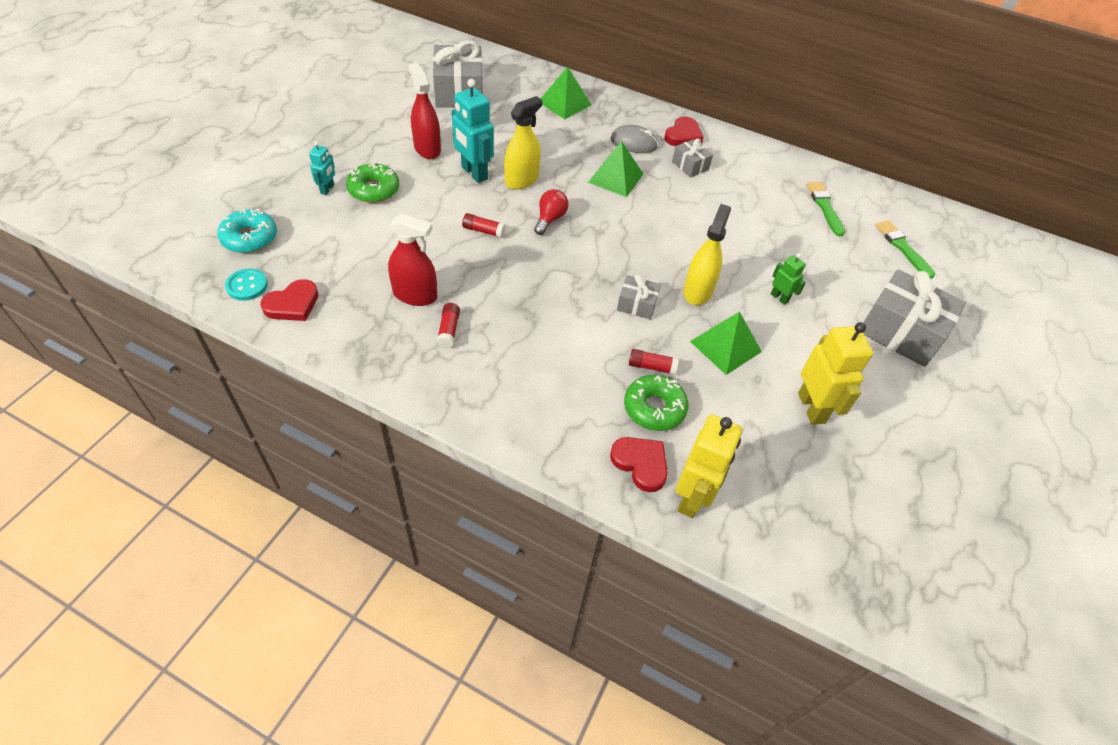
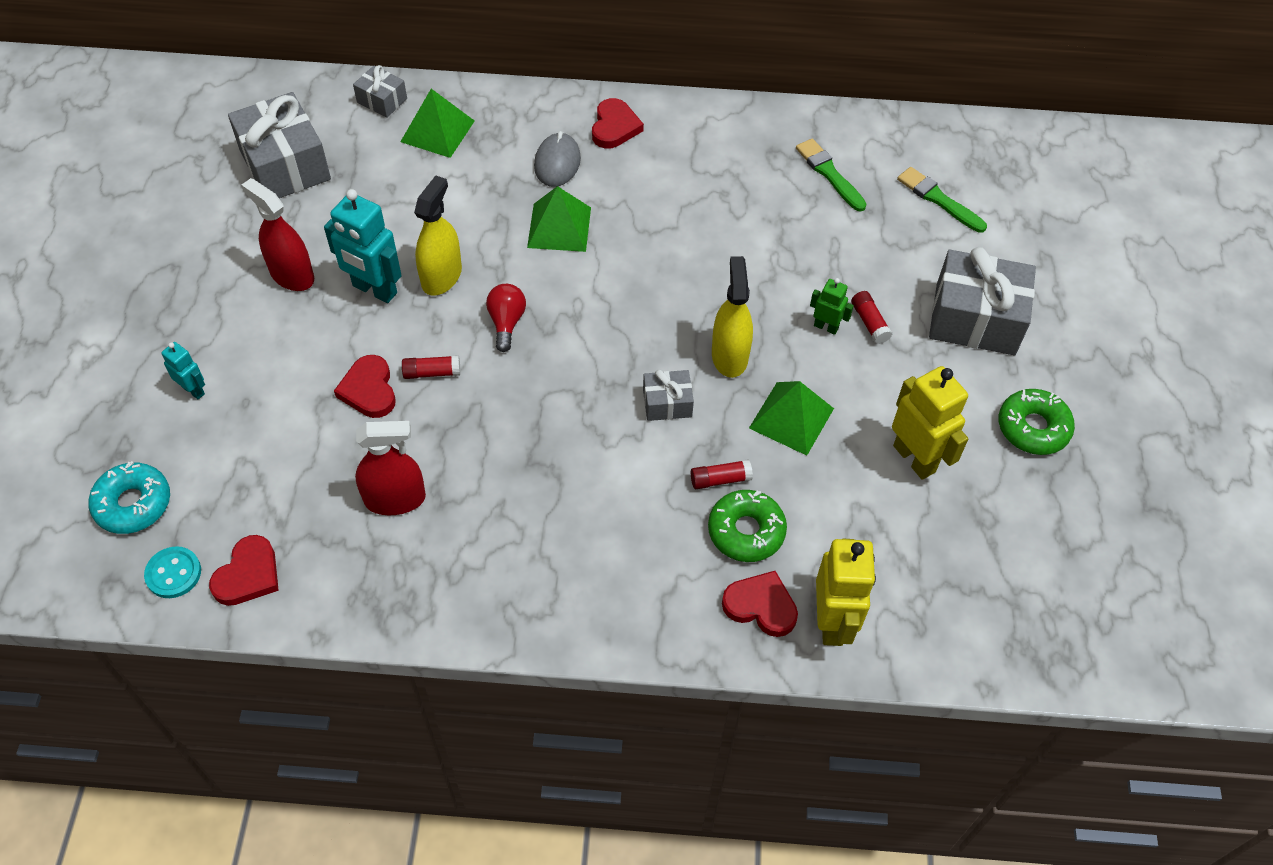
camera: 20 degrees left, 5 degrees up
(327, 189) = (193, 390): turquoise robot -> turquoise robot turned 45 degrees counterclockwise
(374, 190) = (256, 366): green donut -> green donut (1033, 428)
(437, 226) = (369, 390): none -> red heart
(449, 330) = (462, 530): red glue stick -> red glue stick (869, 322)
(633, 143) = (557, 163): grey mouse -> grey mouse turned 75 degrees counterclockwise
(690, 166) = (643, 172): grey gift -> grey gift (382, 100)

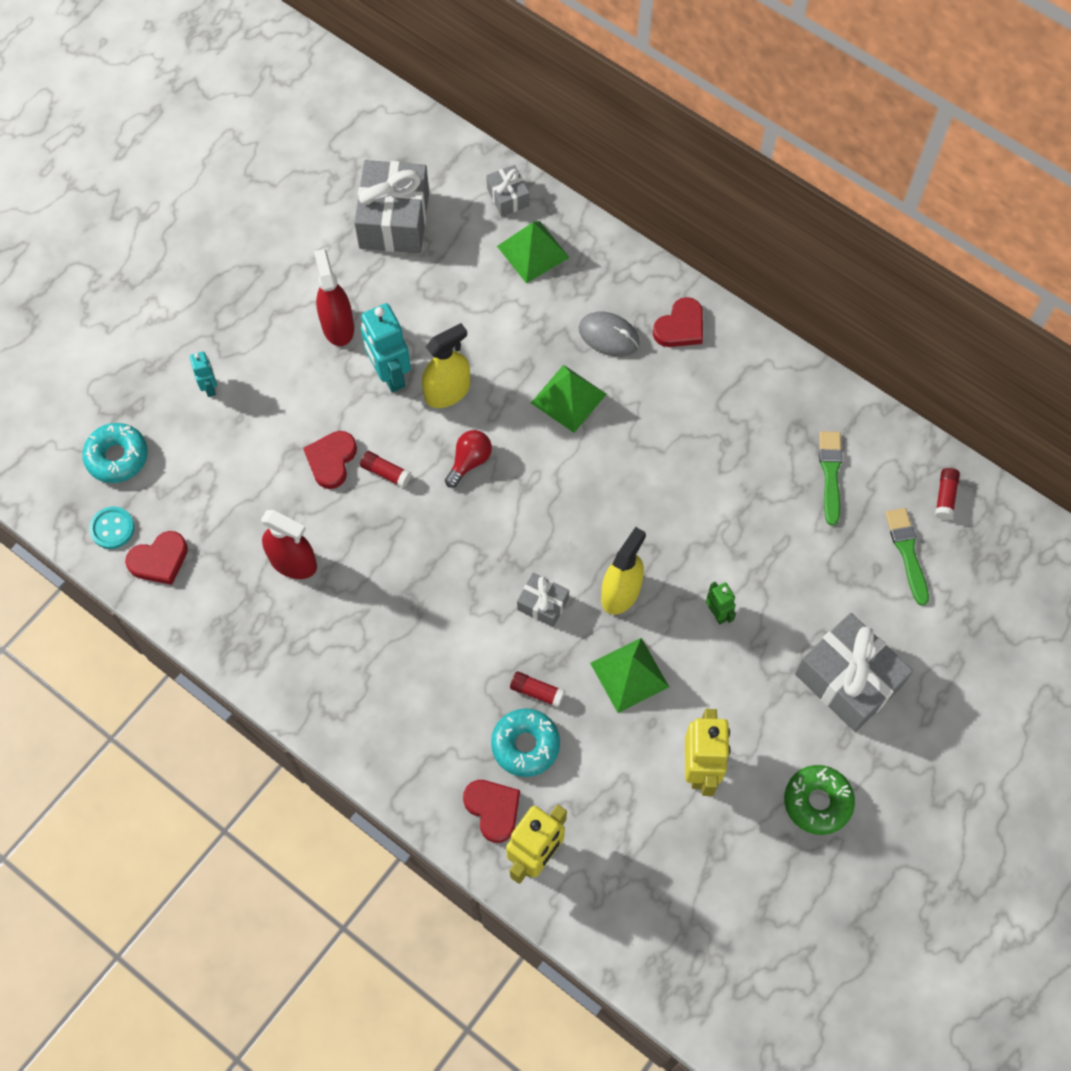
camera: 35 degrees right, 10 degrees up
(557, 163) = (609, 336): grey mouse -> grey mouse turned 75 degrees clockwise
(746, 531) = (525, 745): green donut -> turquoise donut
(869, 322) = (756, 631): red glue stick -> red glue stick (945, 497)

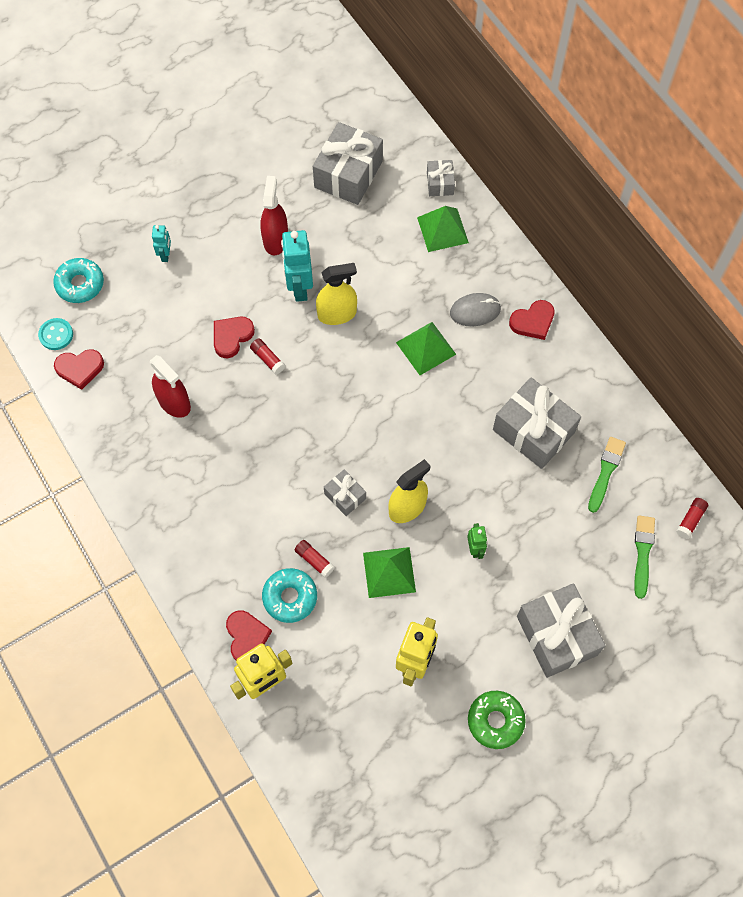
camera: 20 degrees right, 0 degrees up
(469, 461) = (333, 371): red light bulb -> none
(609, 336) = (475, 311): grey mouse -> grey mouse turned 60 degrees counterclockwise
(731, 454) = (533, 431): none -> grey gift

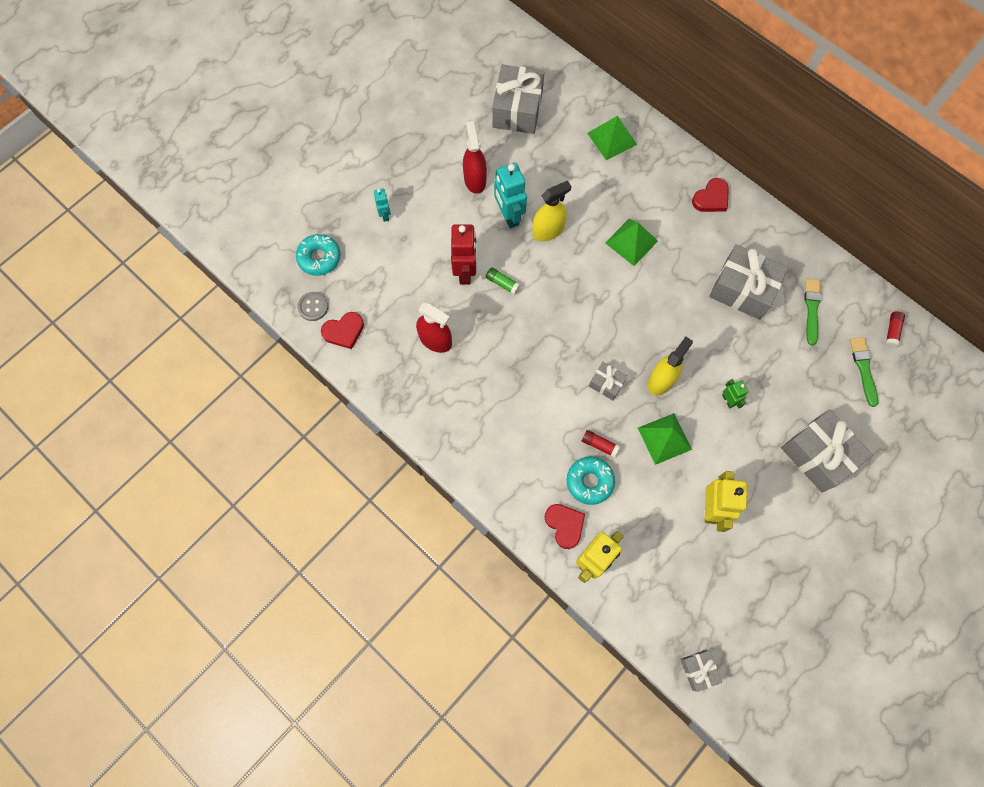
camera: 15 degrees left, 5 degrees up
(56, 335) = (313, 307): turquoise button -> grey button
(232, 337) = (465, 272): red heart -> red robot
(268, 359) = (502, 283): red glue stick -> green glue stick
(440, 183) = (596, 100): grey gift -> grey gift (698, 670)
(475, 311) = (661, 201): grey mouse -> none
(495, 721) = (793, 540): green donut -> none

